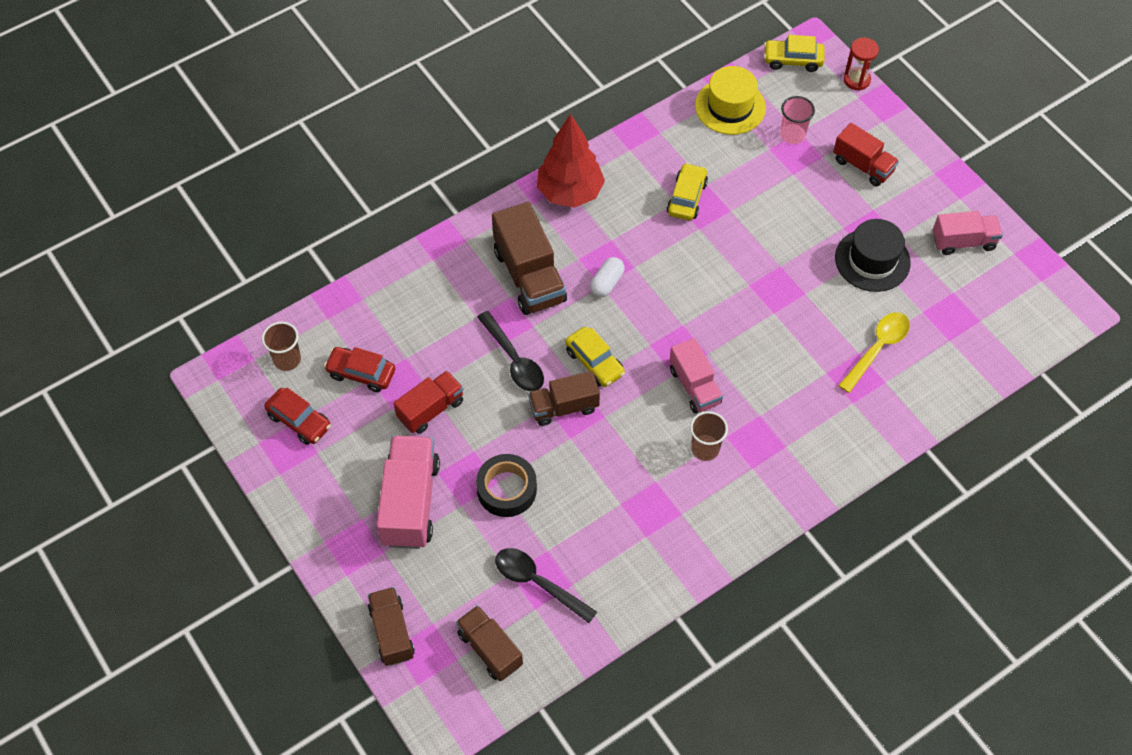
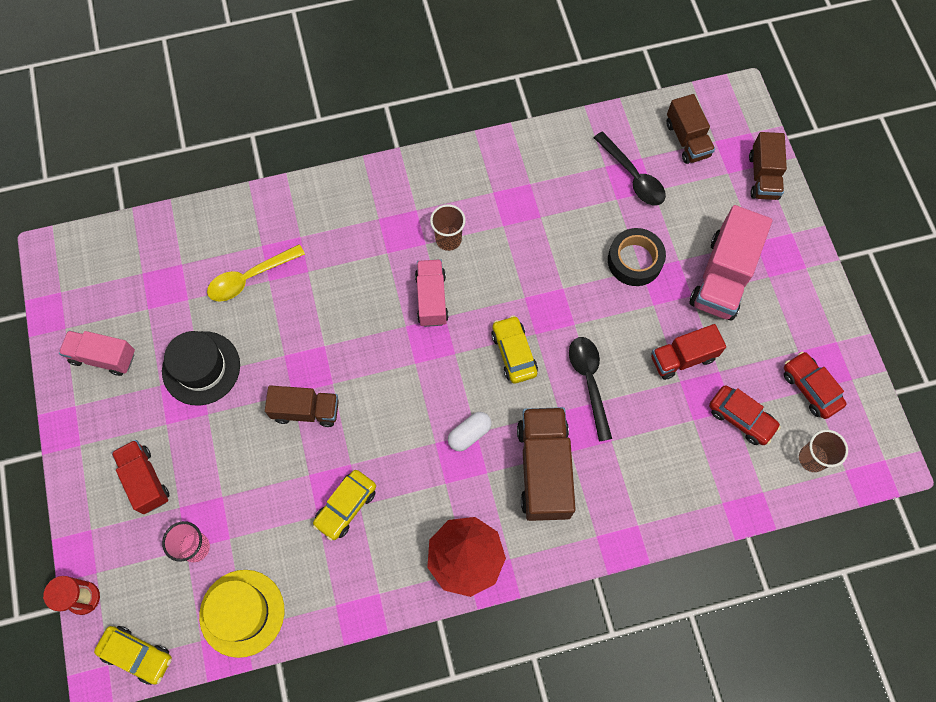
camera: 160 degrees left, 10 degrees up
(564, 407) = (558, 319): brown truck -> brown truck (306, 411)

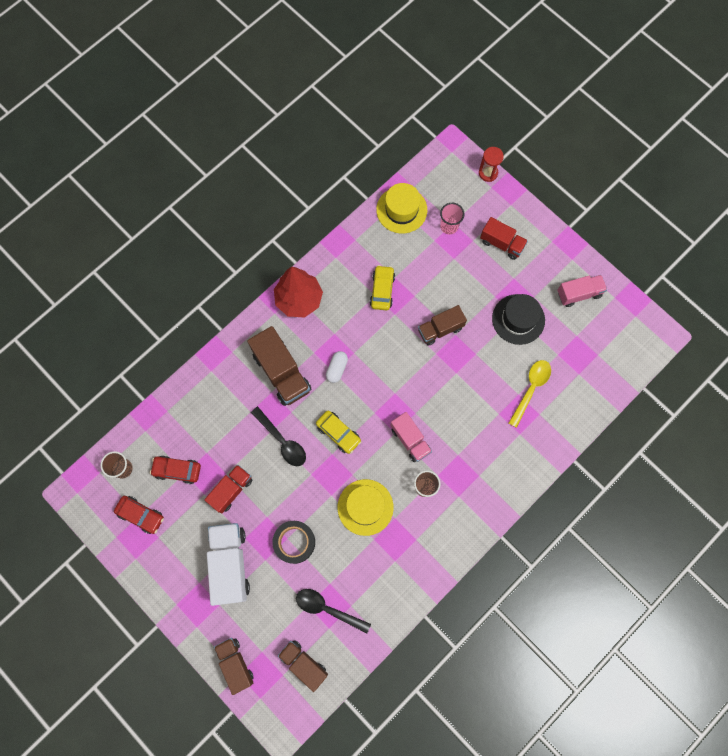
camera: 150 degrees right, 5 degrees up
(137, 655) = (440, 163): yellow car -> none
(530, 254) = (365, 507): none -> yellow hat
(723, 277) = (230, 564): pink truck -> white truck

